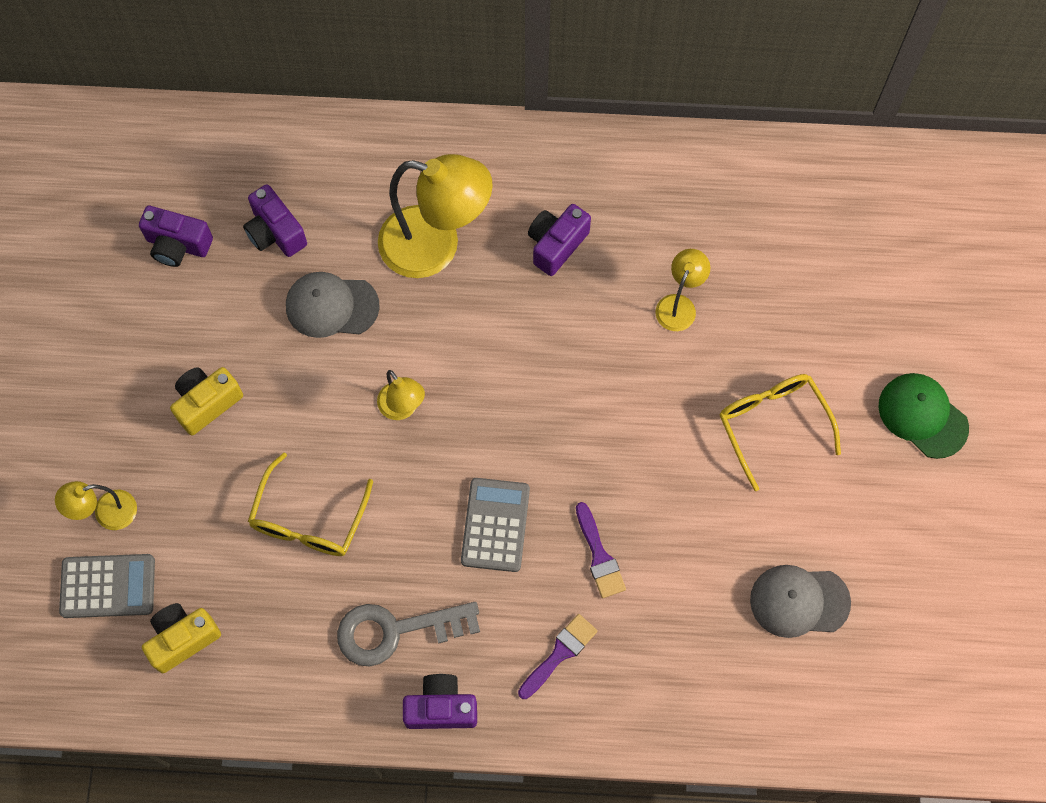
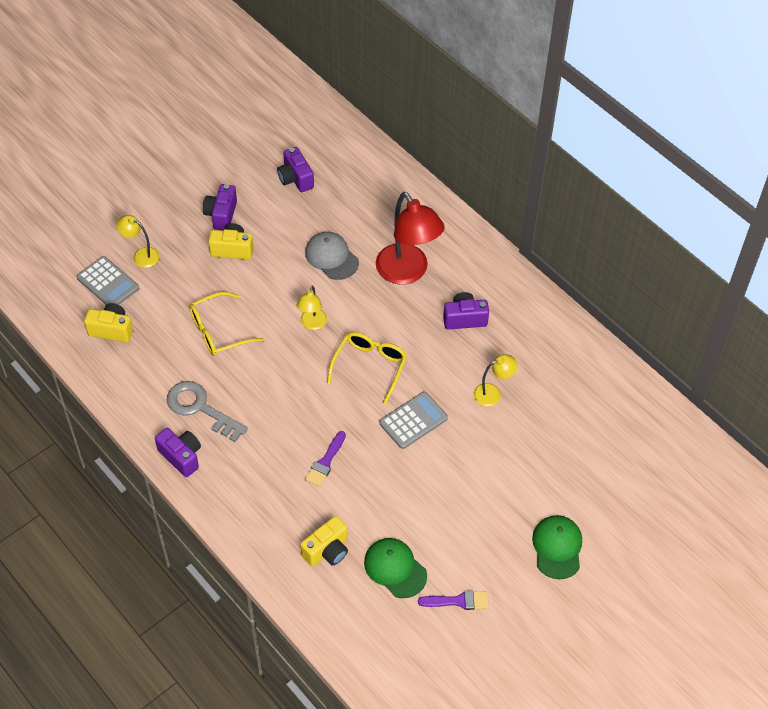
camera: 45 degrees right, 15 degrees down
(275, 232) = (343, 208): purple camera -> purple camera (221, 215)
(435, 246) = (407, 272): yellow lamp -> red lamp
(495, 525) = (295, 407): grey calculator -> grey calculator (413, 421)
(560, 653) = (258, 484): purple brush -> purple brush (458, 601)
(712, 653) = (327, 550): none -> yellow camera
(773, 425) = (475, 483): yellow glasses -> yellow glasses (369, 367)
(799, 601) = (395, 568): grey cap -> green cap

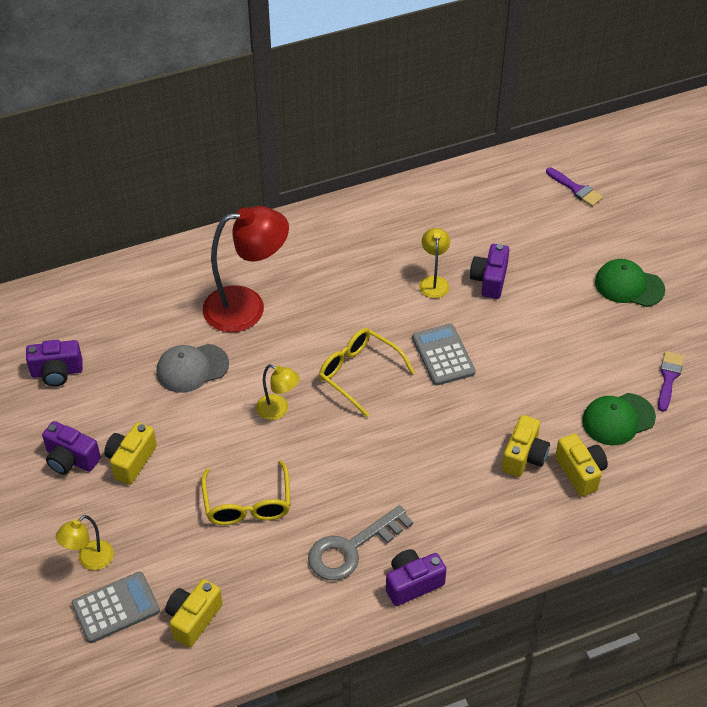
camera: 70 degrees left, 5 degrees down
(325, 462) = (468, 445): purple brush -> purple brush (576, 189)
(328, 505) = (524, 457): none -> yellow camera
(464, 318) = (331, 277): purple camera -> purple camera (489, 280)

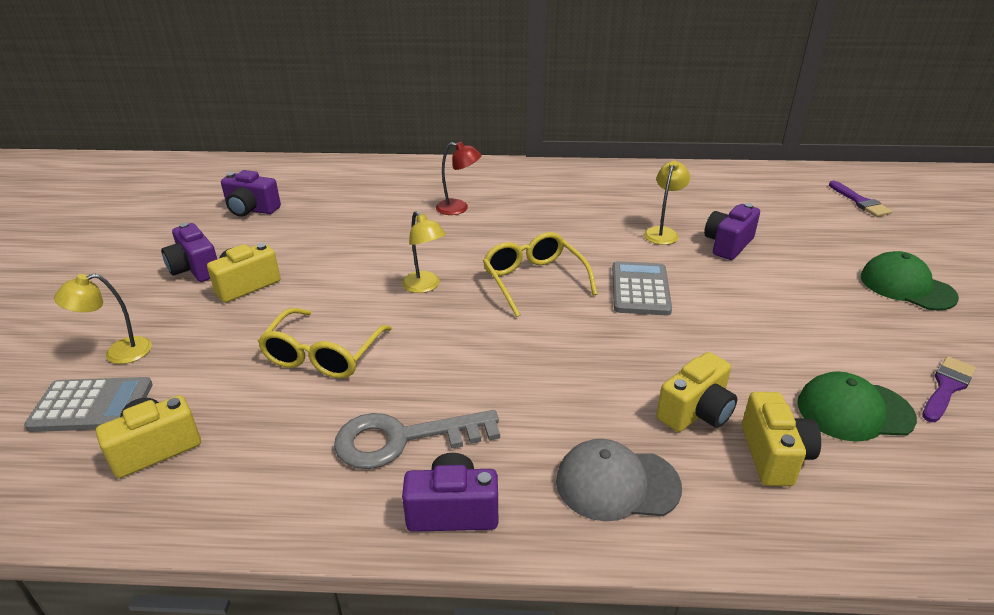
camera: 25 degrees right, 15 degrees down
(192, 368) = (370, 235): grey cap -> grey cap (617, 484)
(247, 307) = (459, 208): red lamp -> red lamp, size x0.50

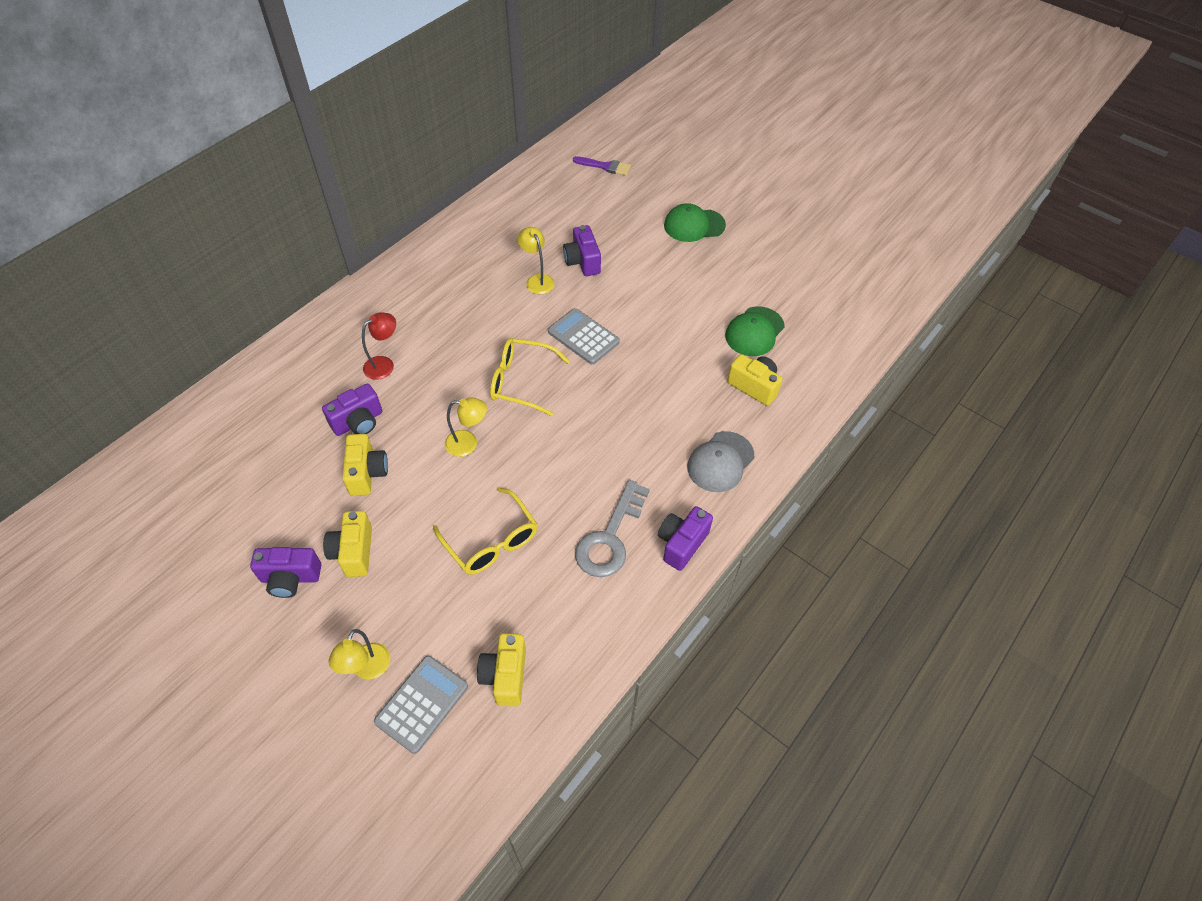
camera: 55 degrees left, 20 degrees up
(251, 210) = (227, 500): purple camera -> purple camera (358, 422)
(696, 412) = (702, 393): yellow camera -> yellow camera (367, 473)
(947, 387) = (770, 284): purple brush -> none

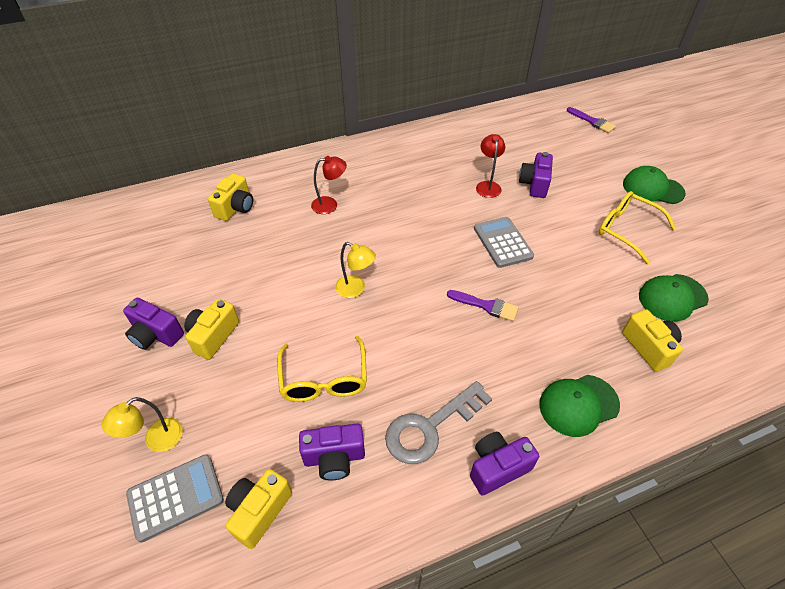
camera: 30 degrees right, 5 degrees down
(358, 422) = (284, 239): purple camera -> purple camera (334, 458)
(367, 473) = (264, 279): yellow camera -> yellow camera (236, 208)
(521, 381) = (429, 258): yellow glasses -> yellow glasses (627, 230)
(537, 280) = (487, 185): yellow lamp -> red lamp
(601, 407) = (486, 306): none -> purple brush
(720, 462) = (578, 405): grey cap -> green cap

